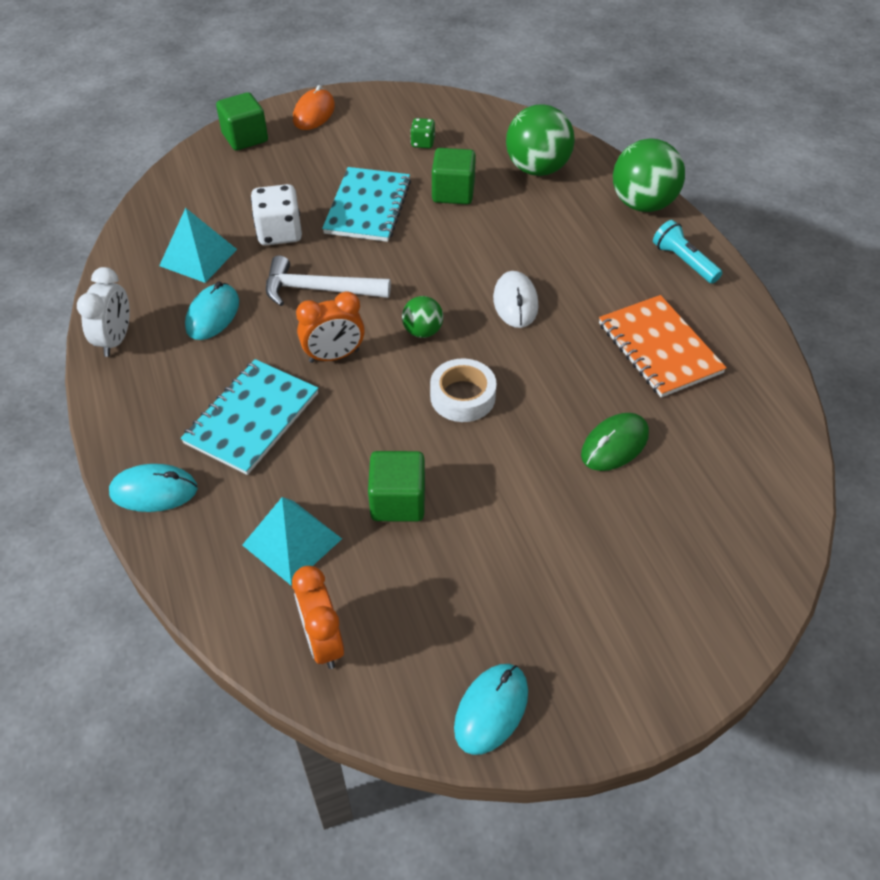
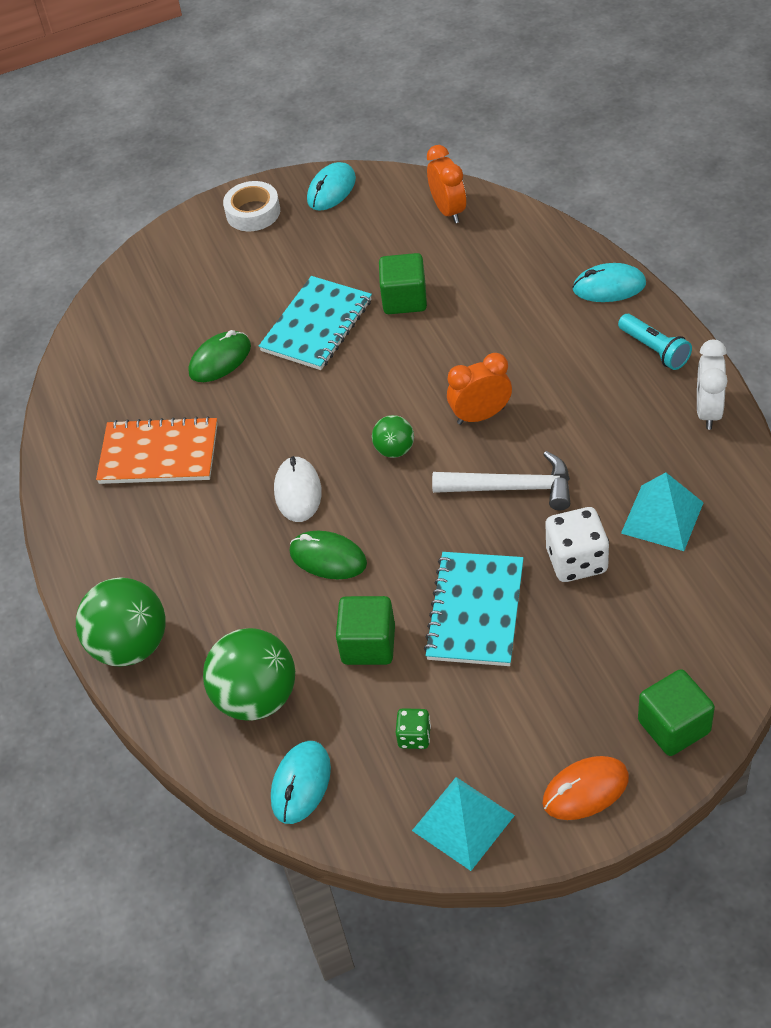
camera: 175 degrees left, 0 degrees up
(213, 315) = (618, 448): turquoise mouse -> turquoise mouse (301, 784)
(252, 418) = (544, 351): turquoise notebook -> turquoise notebook (317, 326)
(292, 541) = (485, 265): turquoise pyramid -> turquoise pyramid (463, 823)
(314, 113) = (585, 790): orange mouse -> orange mouse turned 45 degrees clockwise
(462, 396) = (353, 388): white tape -> white tape (253, 212)
(486, 250) = (328, 558): none -> green mouse
(659, 348) = (159, 454): orange notebook -> orange notebook turned 60 degrees counterclockwise
(684, 261) = (105, 561): turquoise flashlight -> turquoise flashlight (654, 350)

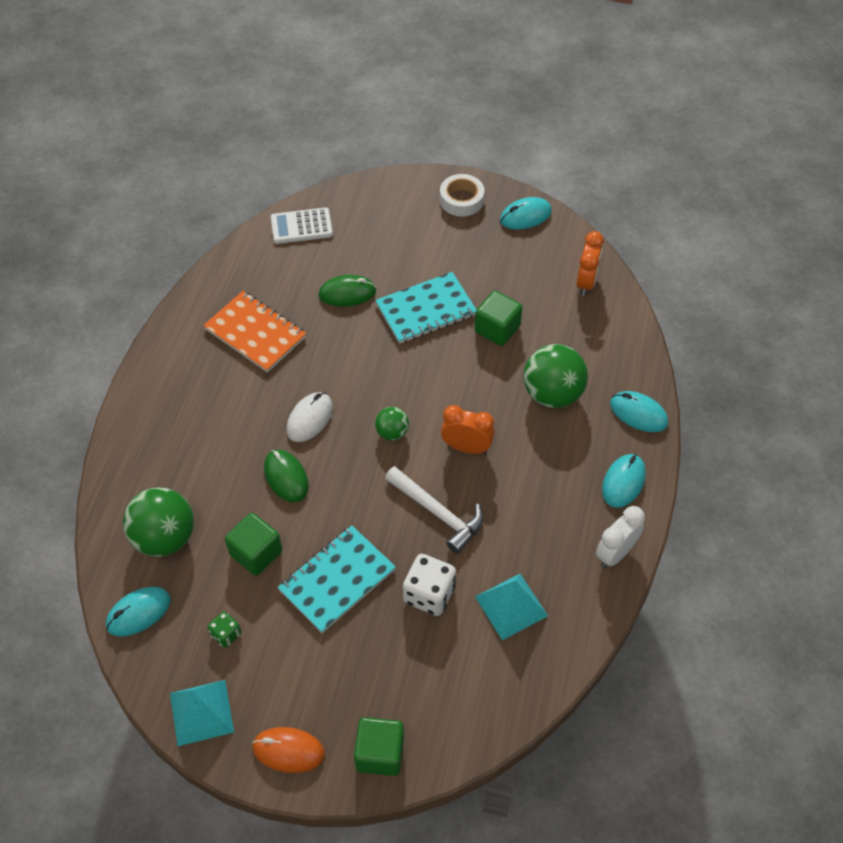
camera: 30 degrees right, 5 degrees up
(108, 331) = (301, 226): none -> white calculator
(130, 645) = (129, 450): green ball -> green ball (552, 394)
(654, 350) = (623, 482): turquoise flashlight -> turquoise mouse

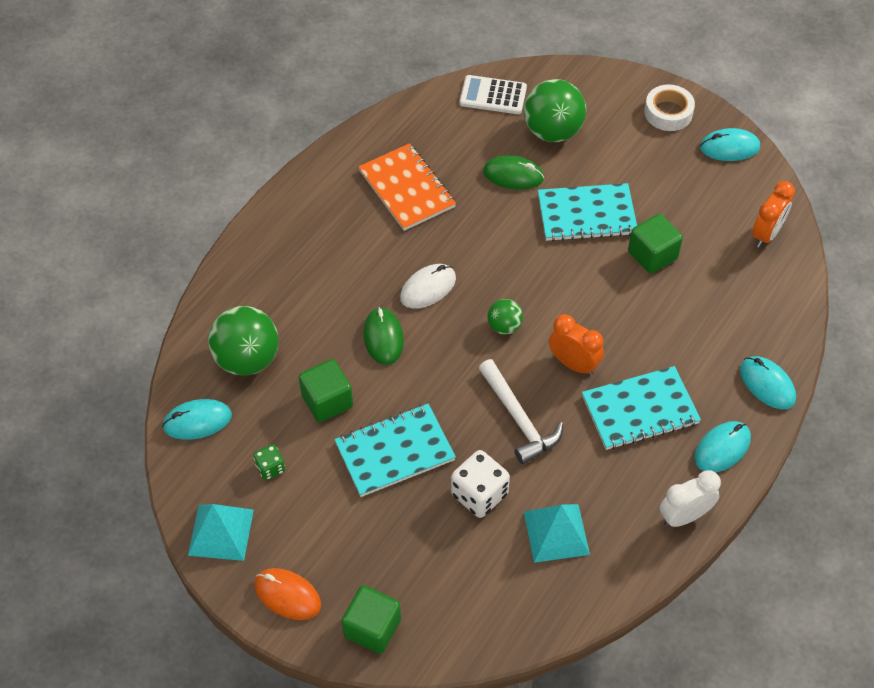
camera: 20 degrees right, 0 degrees up
(540, 470) = (640, 410): none -> turquoise notebook
(552, 394) = (684, 337): green ball -> green ball (552, 131)

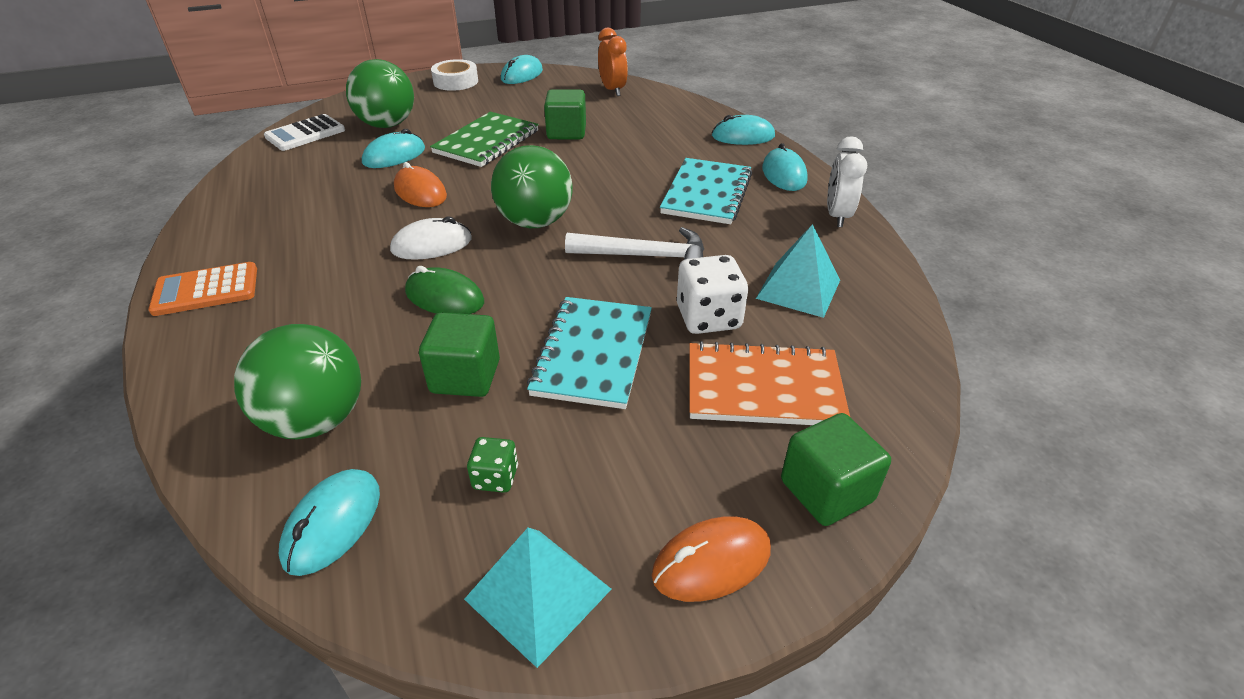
camera: 55 degrees left, 15 degrees down
(294, 215) = (206, 290): none -> orange calculator
(407, 189) = (309, 210): orange notebook -> orange notebook (763, 387)
(428, 288) = (432, 245): white mouse -> white mouse turned 75 degrees clockwise
(481, 231) = (420, 192): none -> orange mouse
(504, 326) = (535, 222): green ball -> green ball, size x1.91
(513, 175) = (394, 156): green mouse -> turquoise mouse
(573, 364) = (621, 205): orange clock -> none
(586, 215) = (487, 142): turquoise notebook -> green notebook

